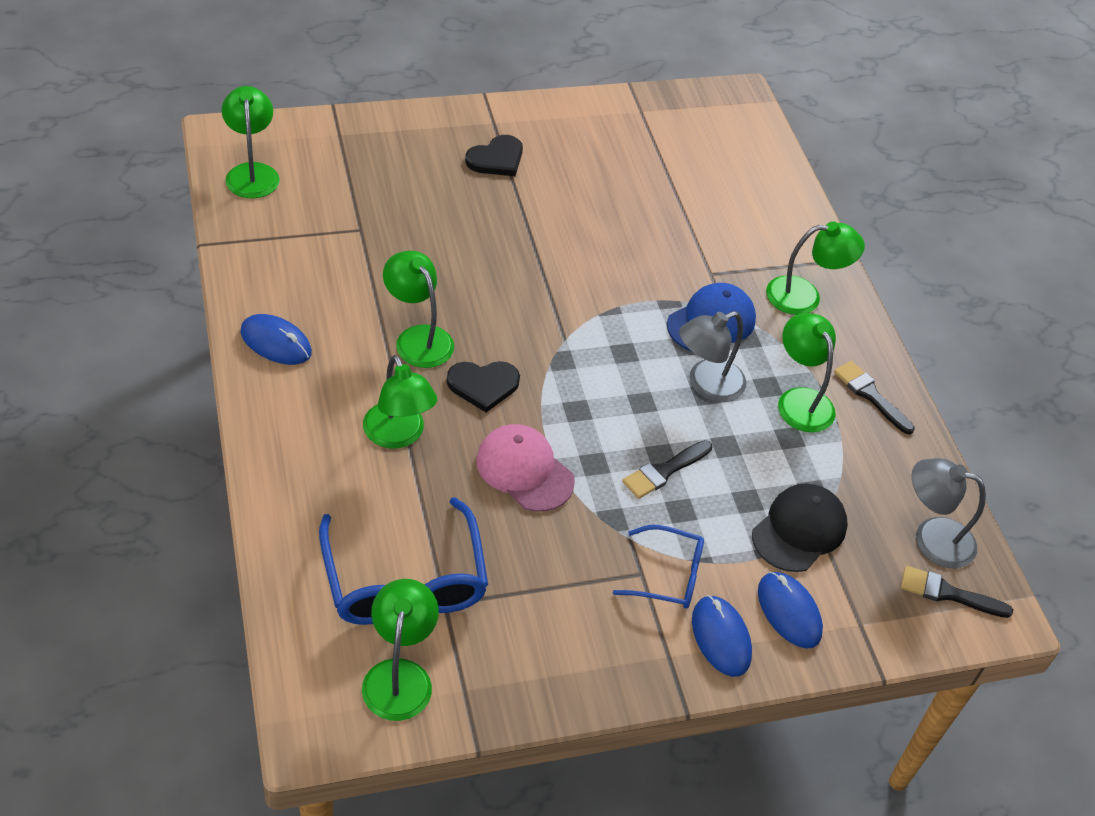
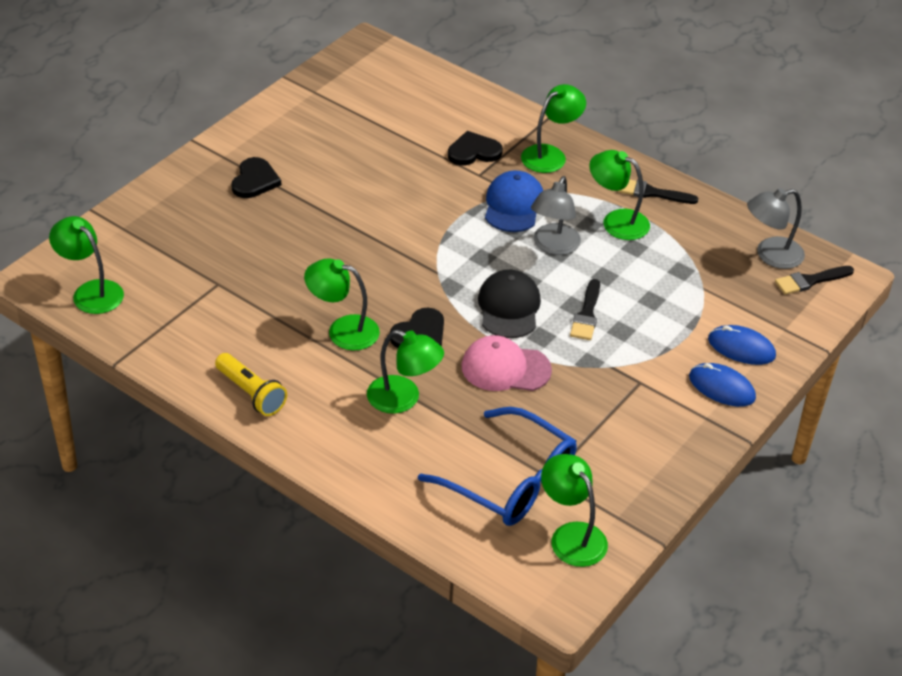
camera: 35 degrees left, 5 degrees down
(276, 342) = (251, 393): blue mouse -> yellow flashlight
(668, 575) = (656, 373): blue glasses -> none
(730, 249) = (473, 152): none -> black heart
(799, 530) = (697, 298): black cap -> black cap (509, 307)

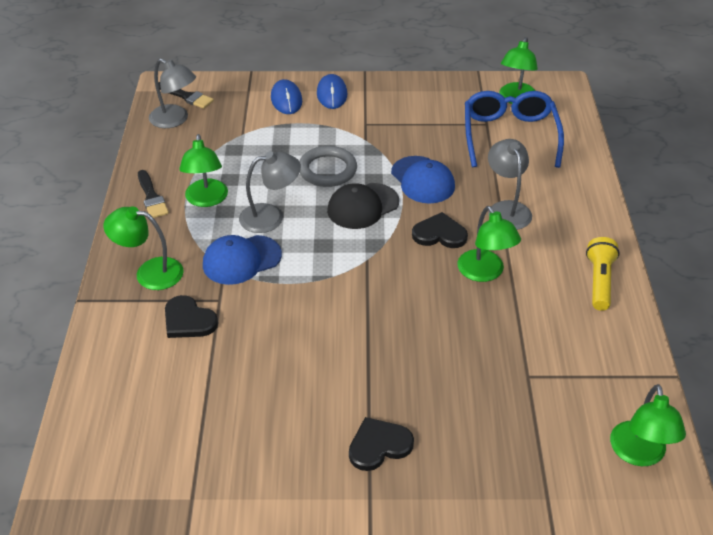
camera: 125 degrees left, 0 degrees up
(403, 399) = (506, 209): green lamp -> grey lamp
(505, 368) = (422, 180): pink cap -> blue cap
(586, 314) = (327, 170): black brush -> grey ring

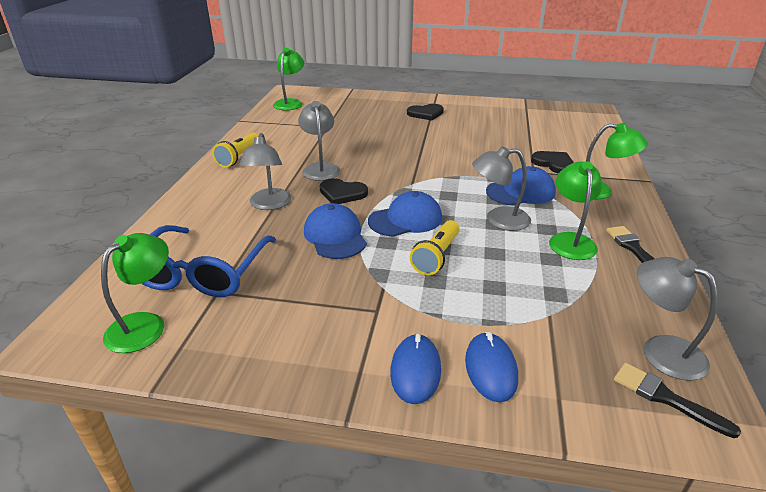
camera: 170 degrees left, 10 degrees down
(327, 170) = (437, 256): grey ring -> yellow flashlight
(362, 206) = (405, 219): black cap -> blue cap
(485, 273) = (320, 168): green lamp -> grey lamp

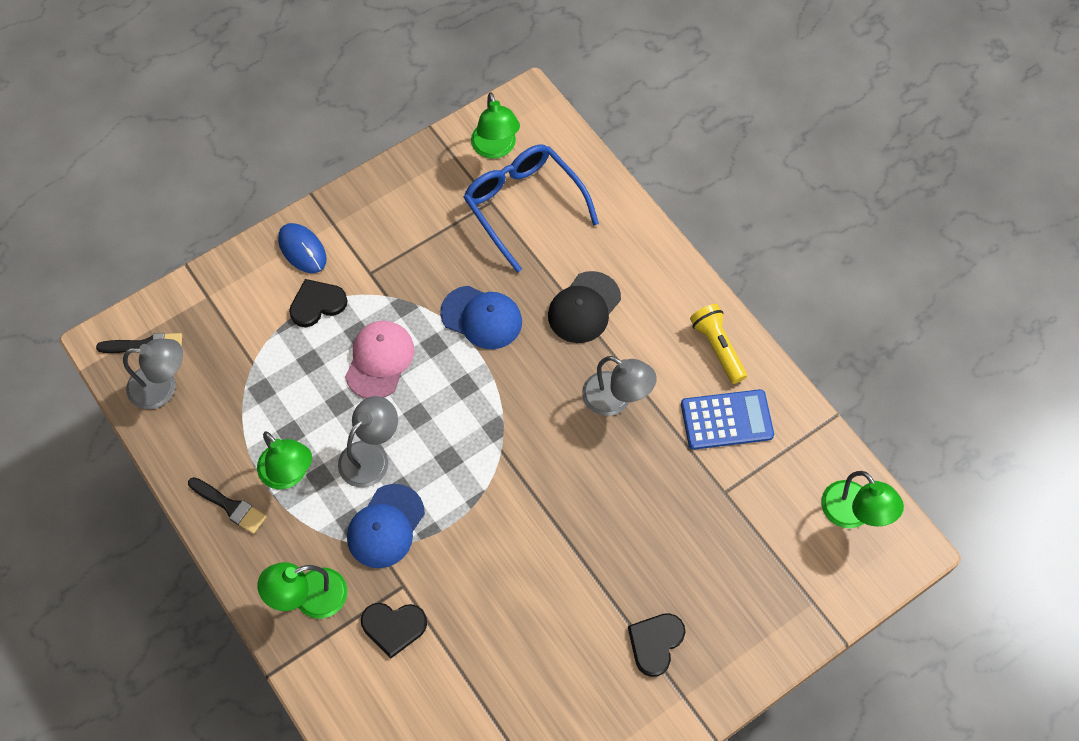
camera: 135 degrees right, 30 degrees up
(269, 205) = (584, 308): grey lamp -> black cap
(284, 139) = (726, 420): none -> blue calculator
(342, 193) = (545, 377): black heart -> black heart (317, 304)
(405, 219) = (449, 387): blue cap -> none
(437, 256) = (379, 360): yellow flashlight -> pink cap
(491, 369) = (260, 286): blue mouse -> none

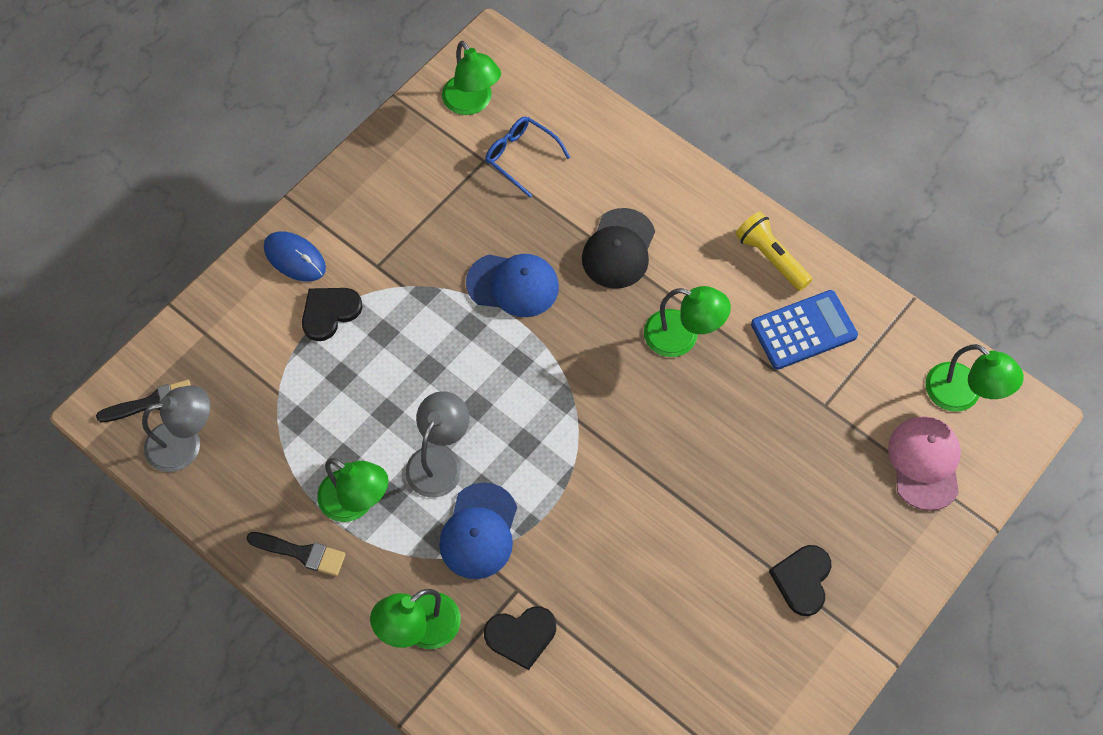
camera: 15 degrees left, 0 degrees up
(379, 360) = (417, 356): pink cap -> pink cap (924, 463)
(523, 206) = (521, 157): blue glasses -> blue glasses, size x0.57
(616, 399) = (682, 337): grey lamp -> green lamp

